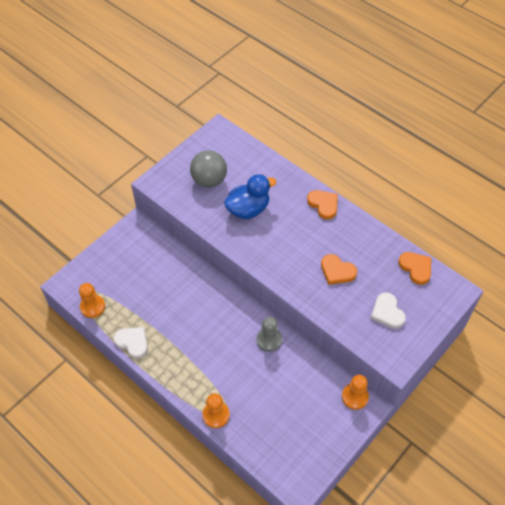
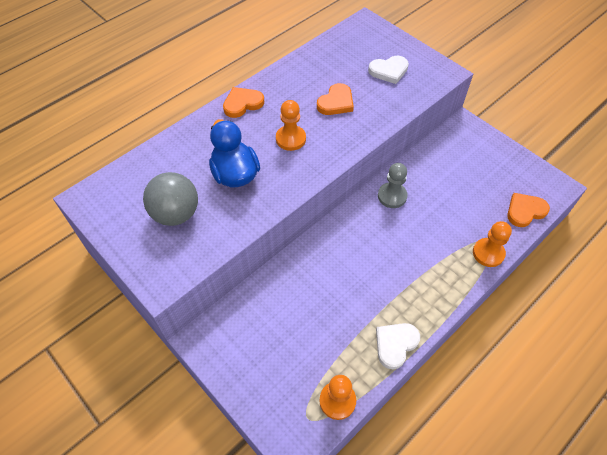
camera: 85 degrees left, 0 degrees up
(355, 397) = (455, 132): orange pawn -> orange pawn (290, 139)
(416, 268) = (337, 44): orange heart -> orange heart (525, 211)

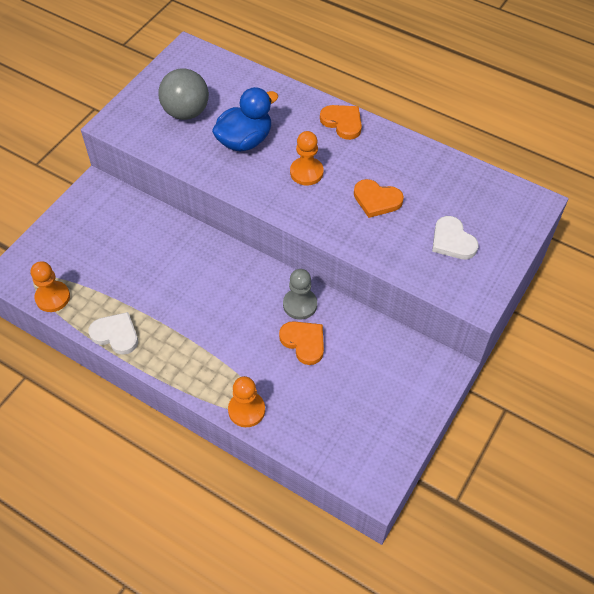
camera: 75 degrees right, 0 degrees up
(525, 211) = (321, 447): orange heart -> orange heart (304, 342)

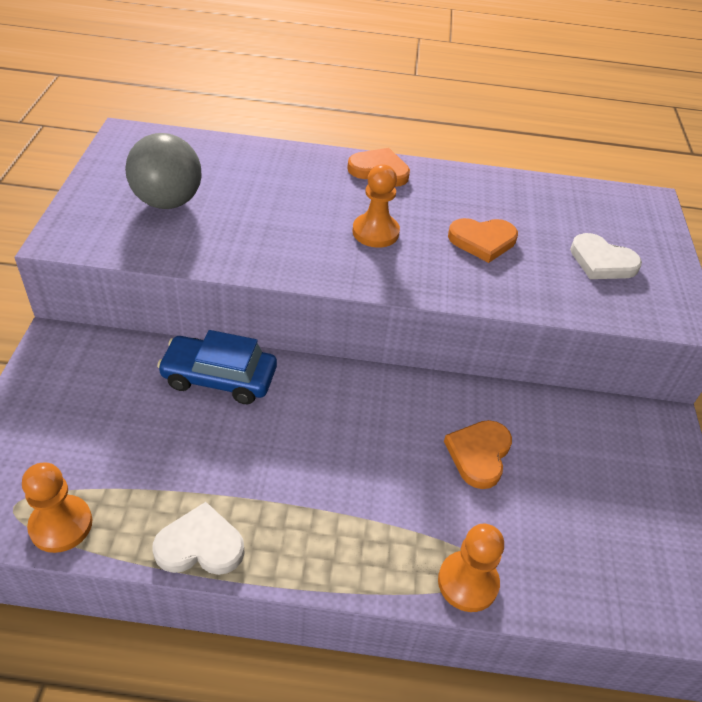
camera: 30 degrees left, 10 degrees down
(176, 240) = (219, 378): none -> blue car
(245, 140) = (270, 216): blue duck -> none
(300, 305) = (440, 407): grey pawn -> none
(304, 342) = (479, 454): orange heart -> orange heart turned 90 degrees counterclockwise

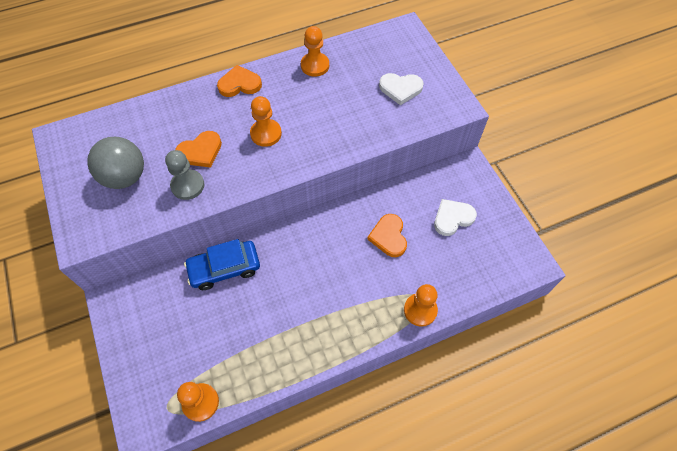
camera: 25 degrees left, 15 degrees up
(200, 545) = (281, 369): white heart -> white heart (452, 218)
(234, 242) = (187, 185): none -> grey pawn
(482, 241) = (329, 108): orange heart -> orange heart (200, 151)
(493, 190) = (315, 65): none -> orange pawn

